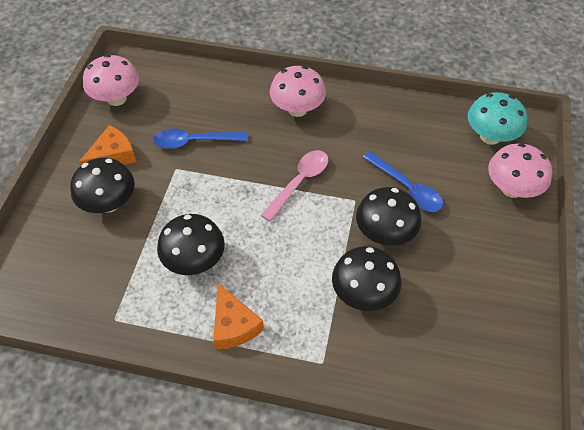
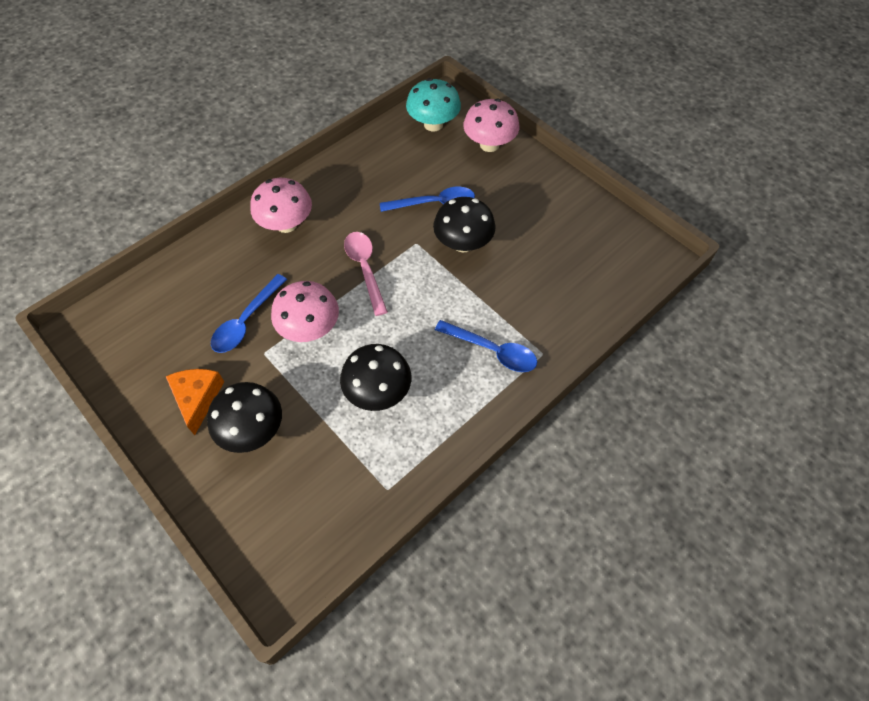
camera: 55 degrees left, 5 degrees up
(116, 98) = (125, 358): pink mushroom -> pink mushroom (310, 328)
(234, 325) = (465, 396): orange cheese -> none
(294, 320) = (492, 350): none -> blue spoon
(363, 293) = (504, 290): black mushroom -> none

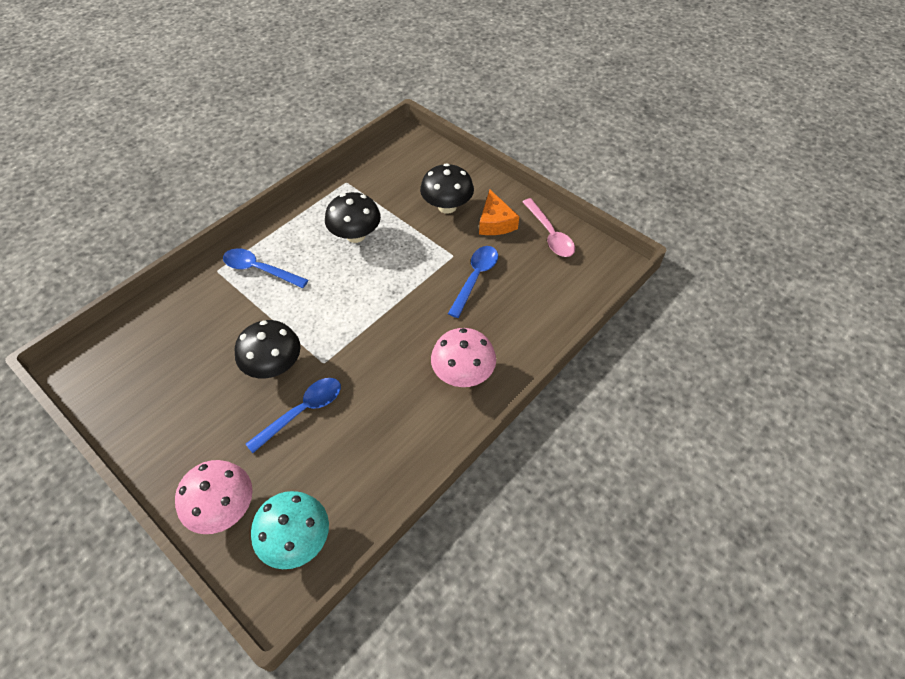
camera: 175 degrees right, 5 degrees down
(310, 328) = (418, 276): pink mushroom -> none
(365, 269) = (374, 331): pink spoon -> pink spoon (550, 234)
(434, 203) = (302, 411): blue spoon -> blue spoon turned 150 degrees clockwise

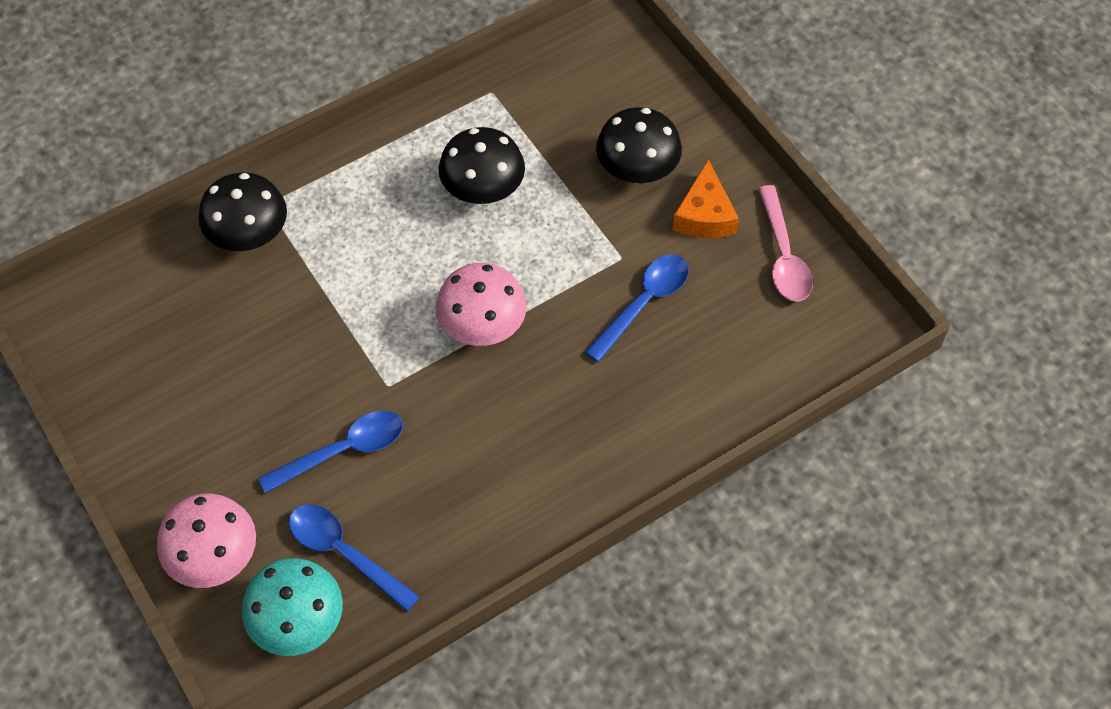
camera: 15 degrees right, 5 degrees up
(260, 270) = (329, 217): blue spoon -> blue spoon (345, 553)
(274, 365) = (319, 374): black mushroom -> black mushroom (249, 236)
(463, 374) = (580, 449): pink mushroom -> pink mushroom (482, 326)

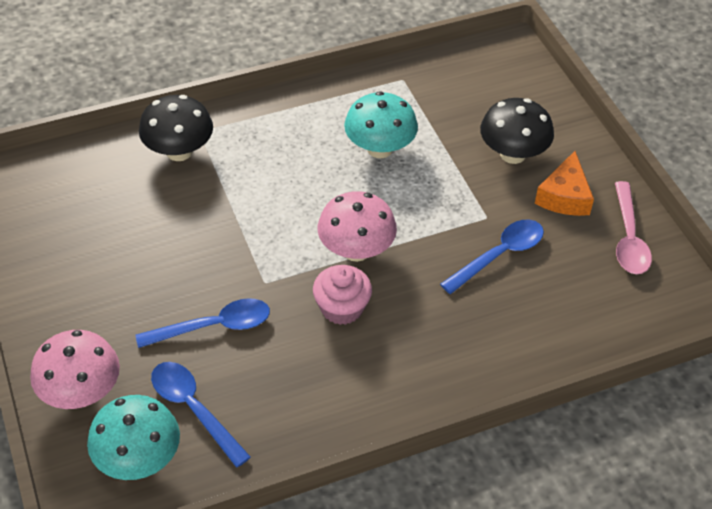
camera: 10 degrees right, 10 degrees down
(481, 401) = (342, 308): none -> pink cupcake
(483, 190) = (380, 149): black mushroom -> turquoise mushroom

